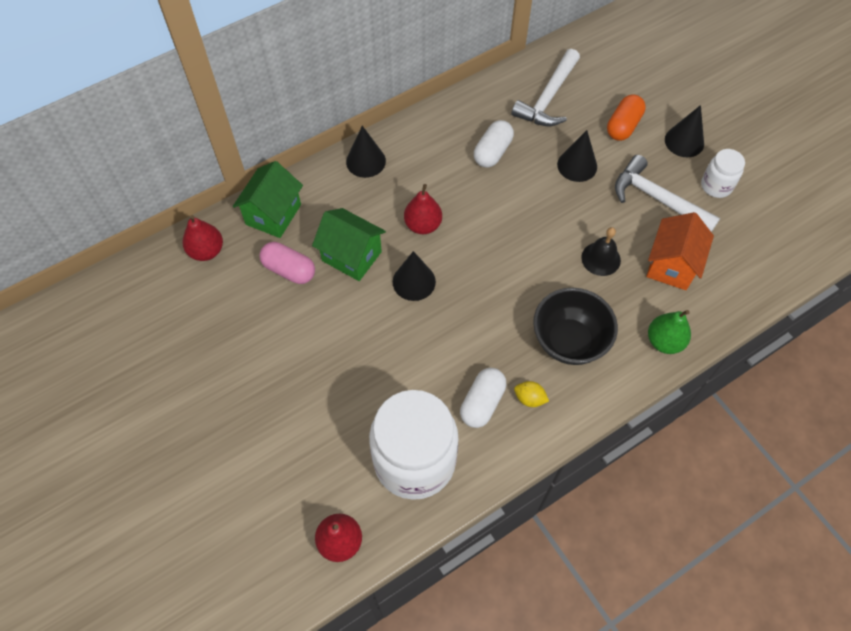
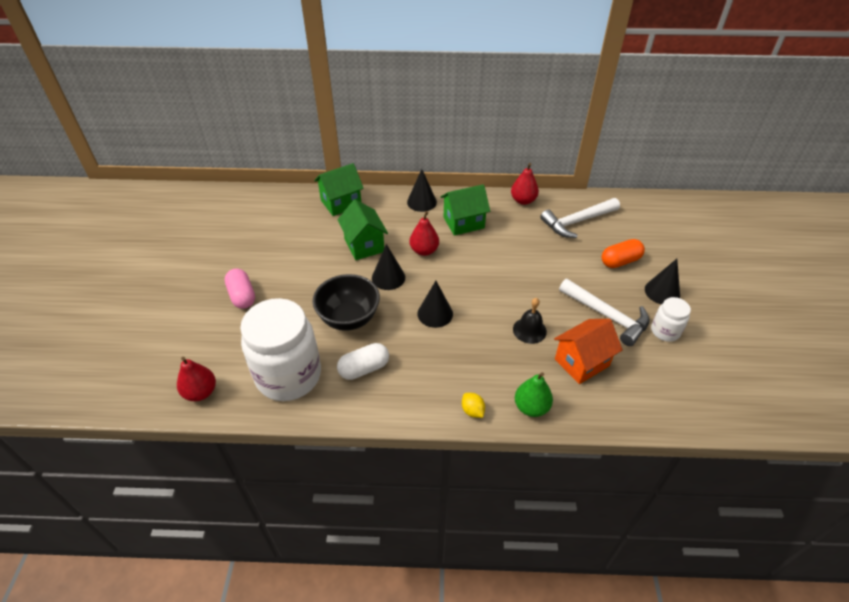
camera: 35 degrees right, 15 degrees down
(206, 251) = (287, 203): red pear -> red pear (523, 200)
(289, 270) = (321, 234): pink capsule -> pink capsule (242, 296)
(434, 164) = (463, 223): none -> green house
(492, 152) = (509, 233): white capsule -> none
(529, 398) = (398, 385): yellow lemon -> yellow lemon (472, 411)
(569, 341) = (459, 367): black bowl -> black bowl (349, 318)
(577, 165) = (563, 268): black cone -> black cone (435, 313)
(657, 199) = (607, 316): white hammer -> white hammer turned 150 degrees clockwise

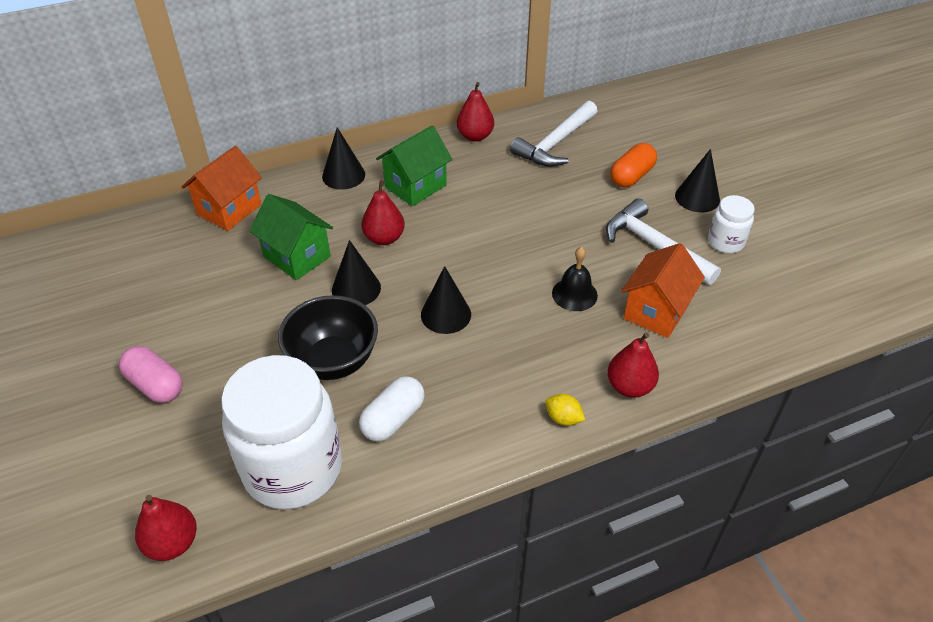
camera: 25 degrees left, 0 degrees up
(341, 203) = (229, 209): green house -> orange house
(531, 407) = (629, 386): green pear -> red pear
(607, 316) = (654, 246): white hammer -> white hammer turned 150 degrees counterclockwise

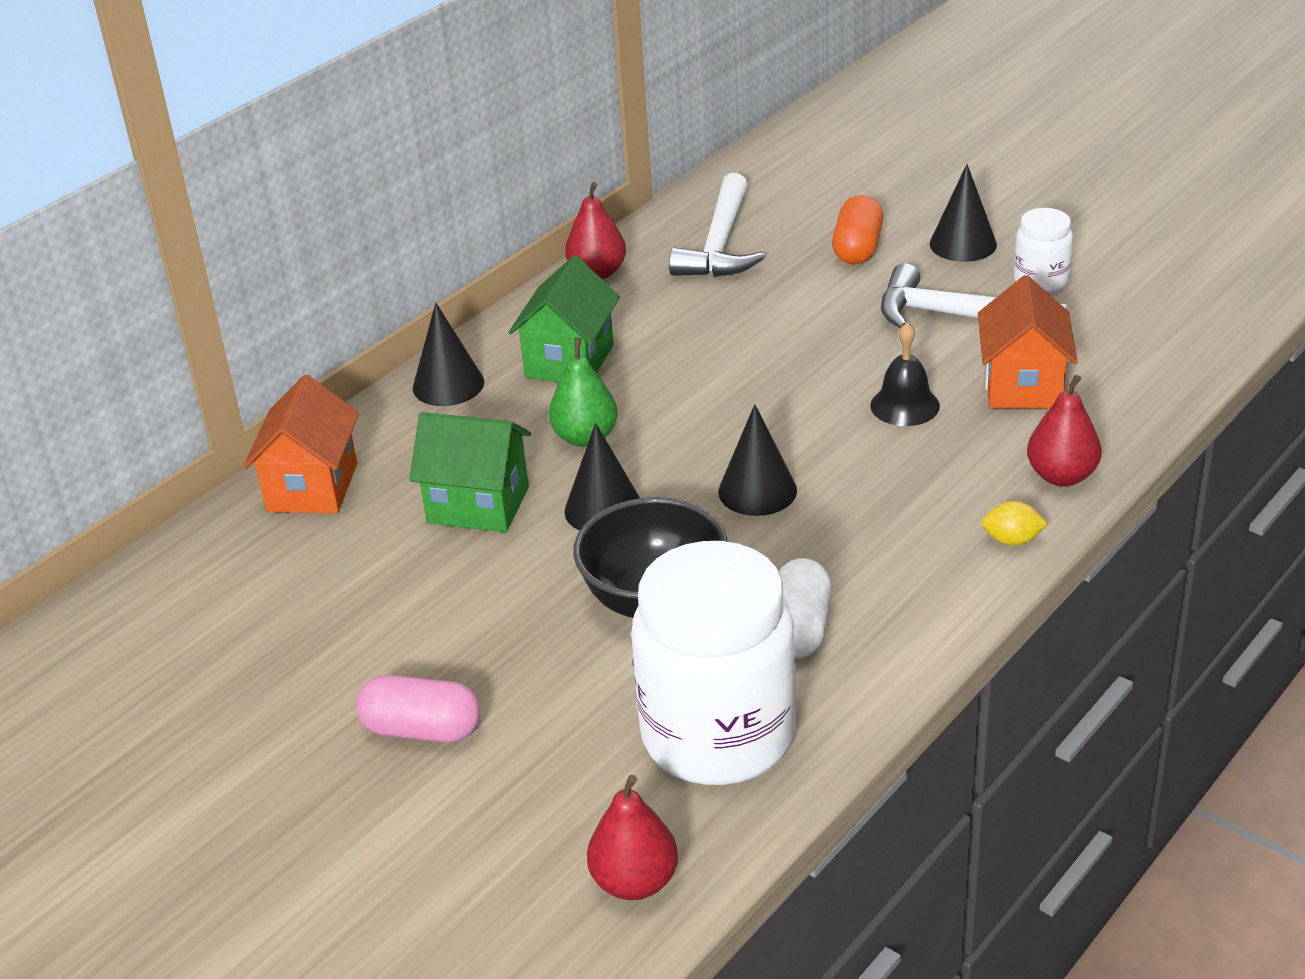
camera: 25 degrees left, 10 degrees down
(384, 238) = (585, 437): red pear -> green pear

